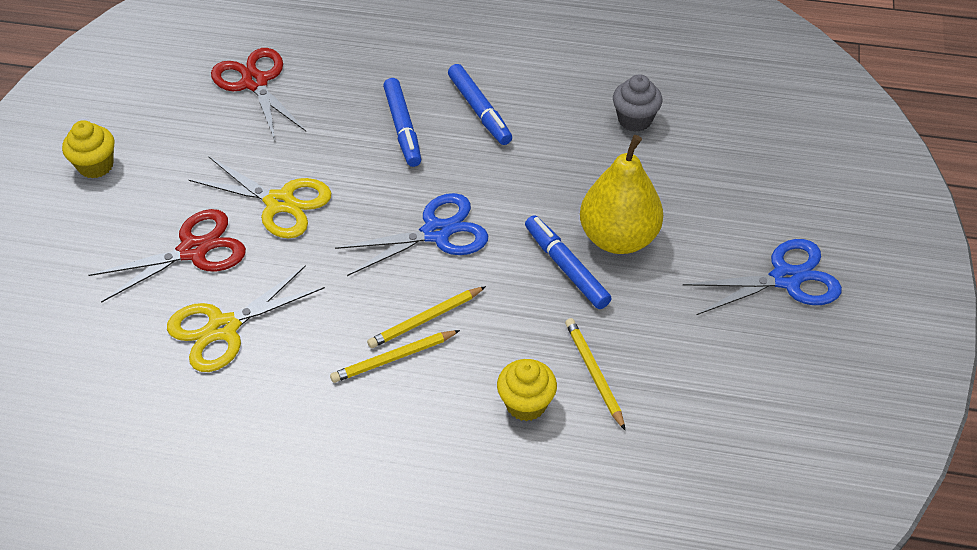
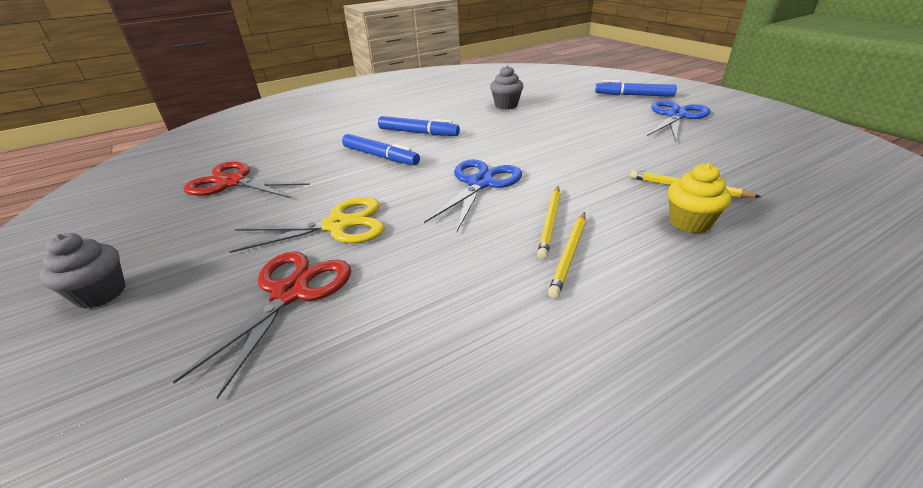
camera: 40 degrees left, 15 degrees down
(96, 166) = (101, 293): yellow cupcake -> grey cupcake
(223, 328) = (398, 328): yellow scissors -> none
(566, 267) = (580, 159): blue marker -> blue marker (634, 95)
(618, 238) = (581, 138): yellow pear -> none

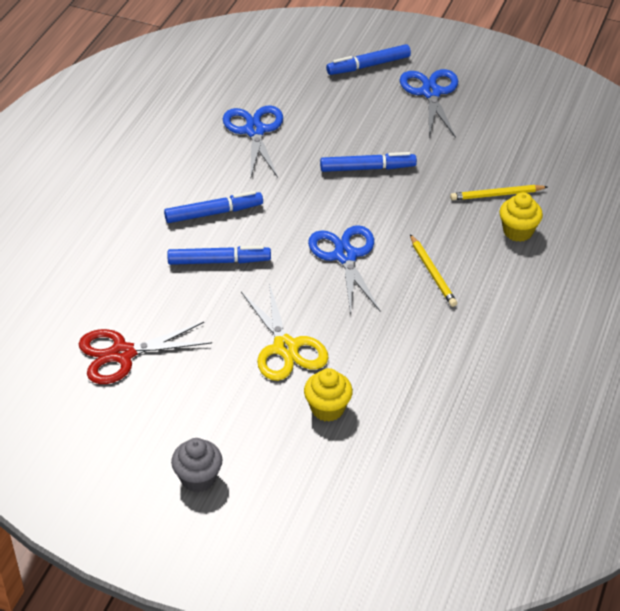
camera: 40 degrees left, 10 degrees up
(290, 293) = (327, 409): red scissors -> yellow cupcake
(338, 225) = (285, 347): yellow scissors -> yellow scissors turned 120 degrees clockwise
(506, 105) = (255, 131): grey cupcake -> blue scissors
(569, 140) = (367, 168): none -> blue marker
(569, 254) = (466, 294): yellow pencil -> none

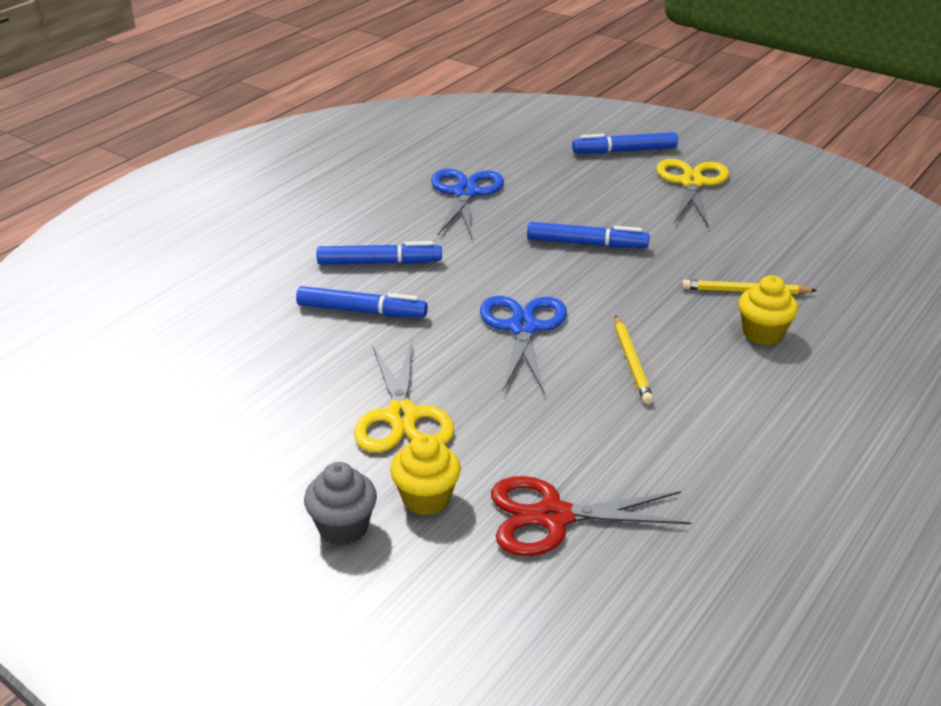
camera: 15 degrees right, 10 degrees down
(122, 354) = (191, 391): red scissors -> red scissors (553, 517)
(198, 478) = (208, 555): grey cupcake -> grey cupcake (343, 527)
(431, 93) = (692, 183): blue scissors -> yellow scissors

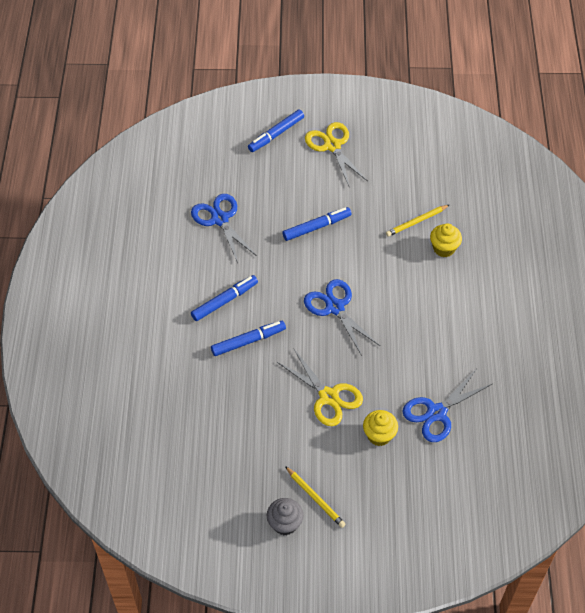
camera: 35 degrees left, 20 degrees up
(343, 527) = (359, 471): grey cupcake -> grey cupcake (285, 524)
(553, 517) = (436, 413): red scissors -> blue scissors
(631, 362) = (401, 302): yellow pencil -> yellow pencil (315, 498)

